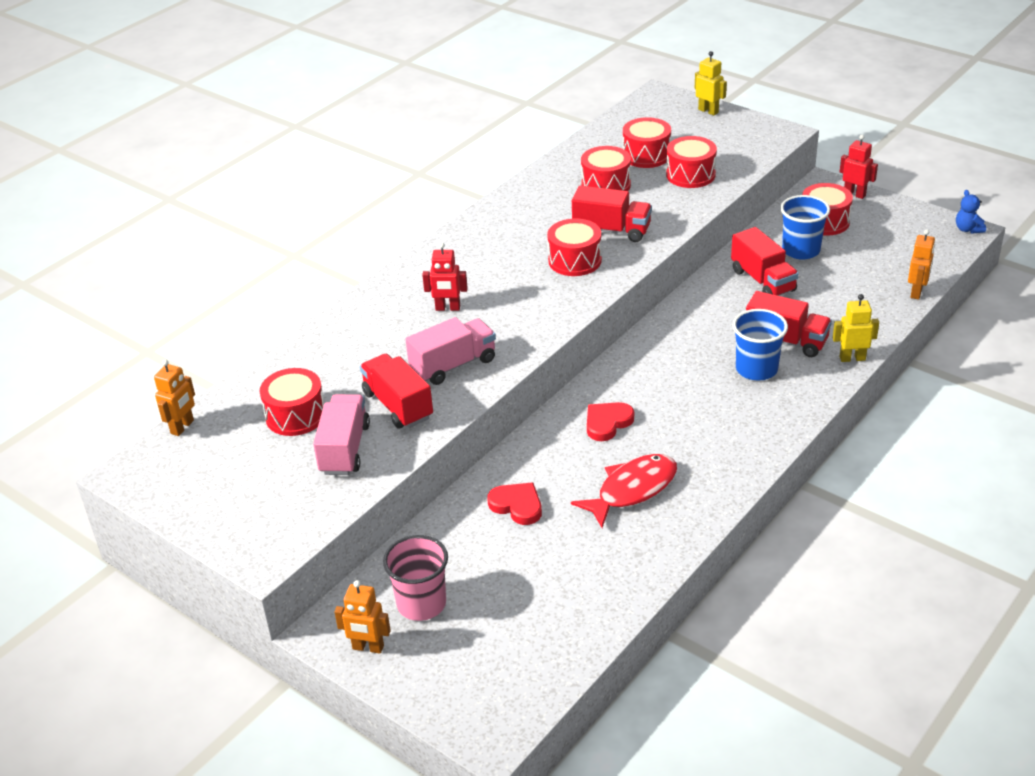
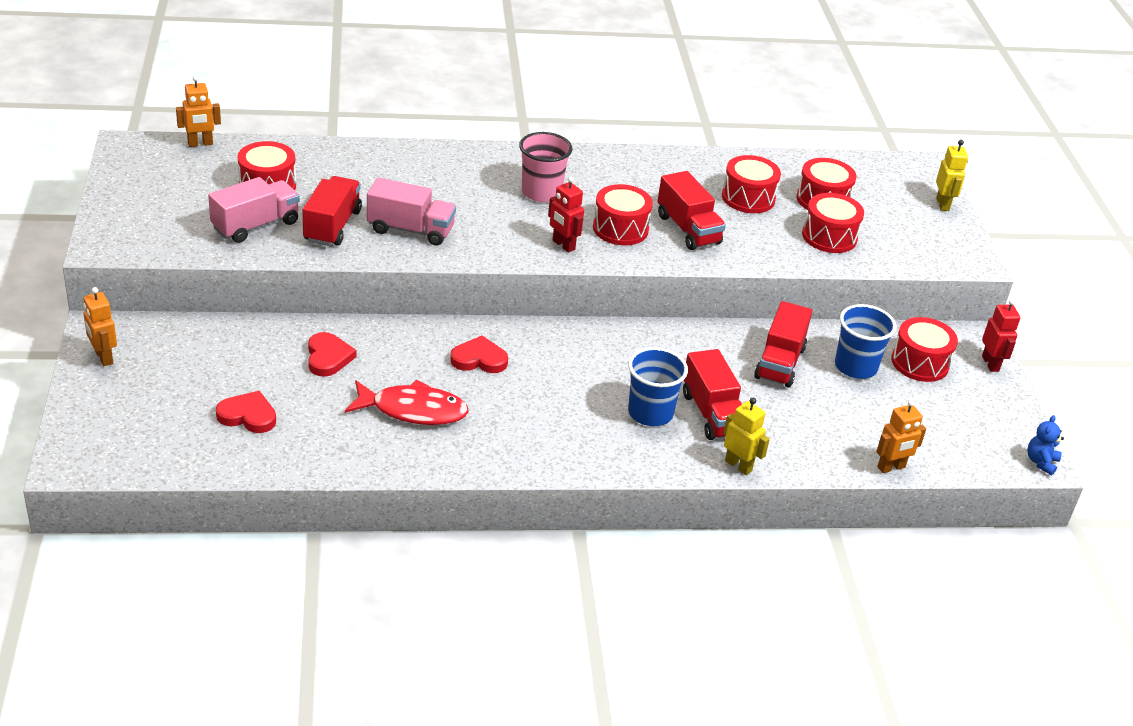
camera: 40 degrees right, 0 degrees up
(421, 604) = (172, 361): pink cup -> pink cup (541, 192)
(447, 308) = (476, 194): red robot -> red robot (563, 245)
(543, 590) = (248, 416): none -> red heart

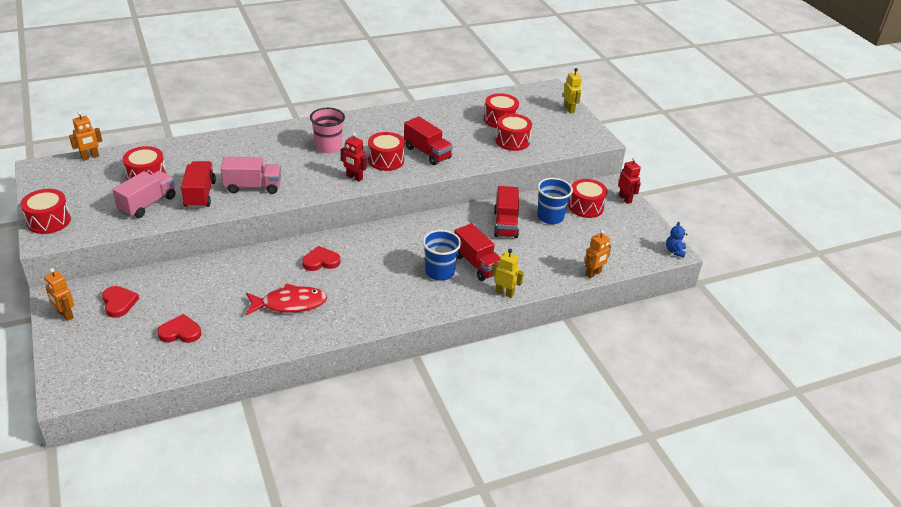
camera: 15 degrees left, 0 degrees up
(328, 357) = (221, 281): red heart -> red heart (119, 303)
(748, 198) = (456, 126): red drum -> red drum (49, 221)

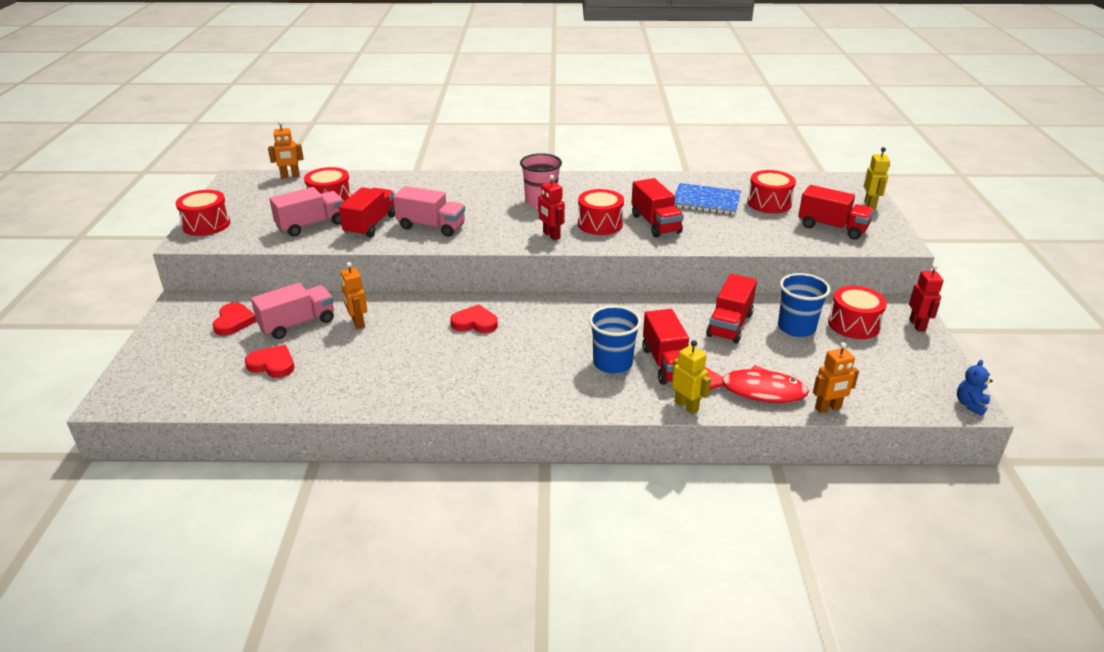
camera: 25 degrees right, 5 degrees down
(65, 315) = (175, 322): orange robot -> orange robot (357, 323)
(176, 293) = (297, 324): none -> pink truck
(290, 304) = (410, 361): red fish -> red fish (756, 391)
(454, 125) = (706, 201): none -> blue notebook
(512, 141) = (773, 227): red drum -> none
(552, 134) = (832, 228): none -> red truck

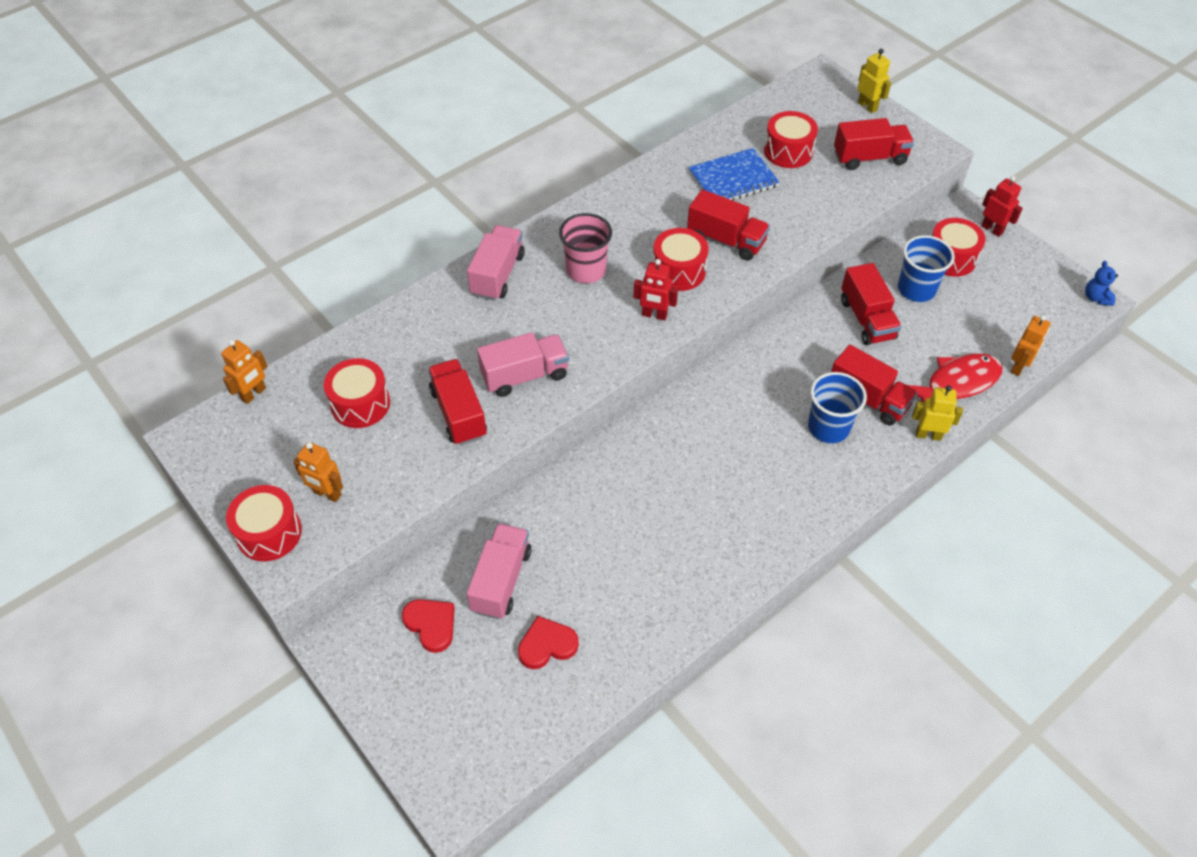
camera: 40 degrees left, 20 degrees up
(311, 225) = (394, 455): pink truck -> pink truck (498, 275)
(357, 323) = (558, 537): orange robot -> orange robot (327, 494)
(475, 323) = (664, 460): red heart -> none

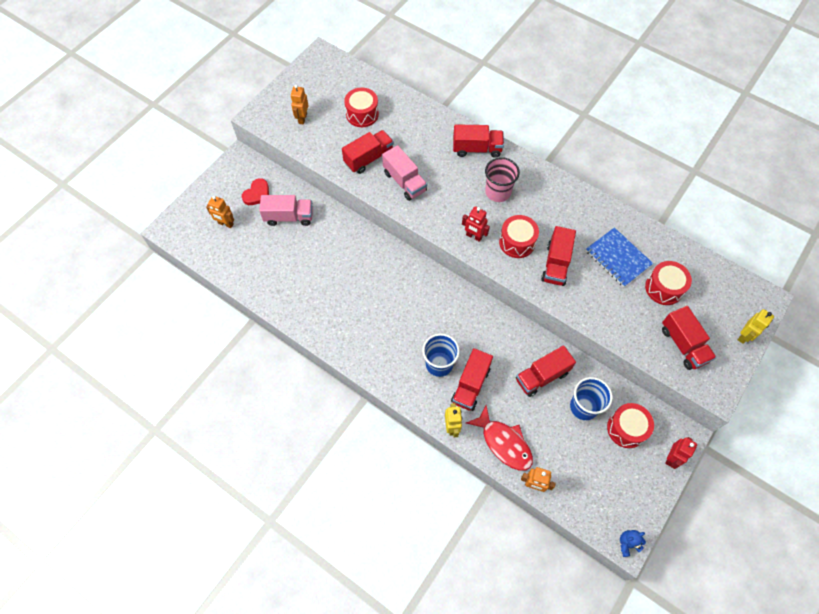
camera: 75 degrees right, 10 degrees up
(254, 394) = (355, 69): orange robot -> orange robot (225, 224)
(269, 533) = (274, 104): red drum -> none
(498, 275) = (477, 149): pink truck -> red truck
(547, 645) = (256, 247): red heart -> none
(654, 315) = (474, 236): red robot -> red robot turned 60 degrees counterclockwise

